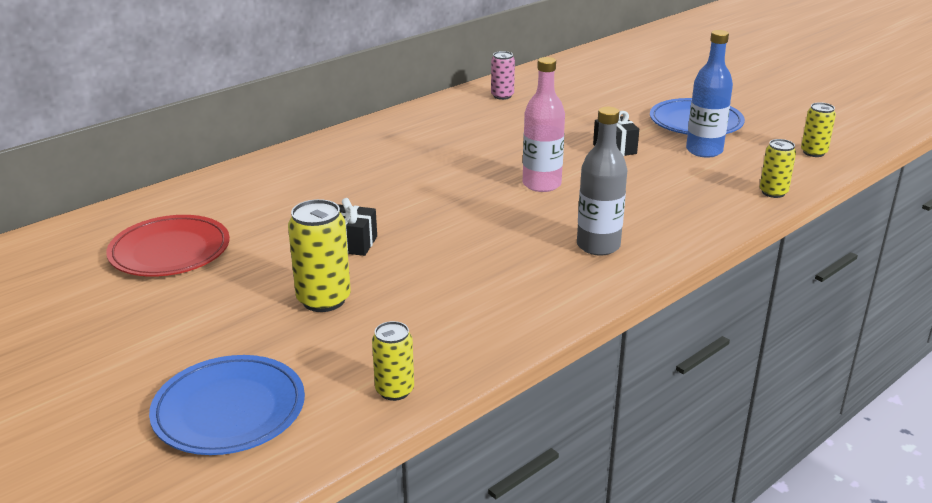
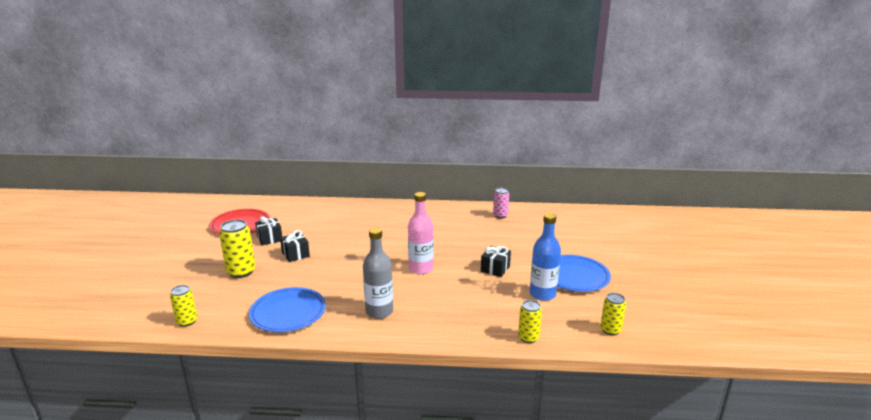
camera: 45 degrees right, 5 degrees down
(229, 410) = (139, 294): blue plate -> blue plate (288, 313)
(265, 245) = (270, 239): none -> black gift

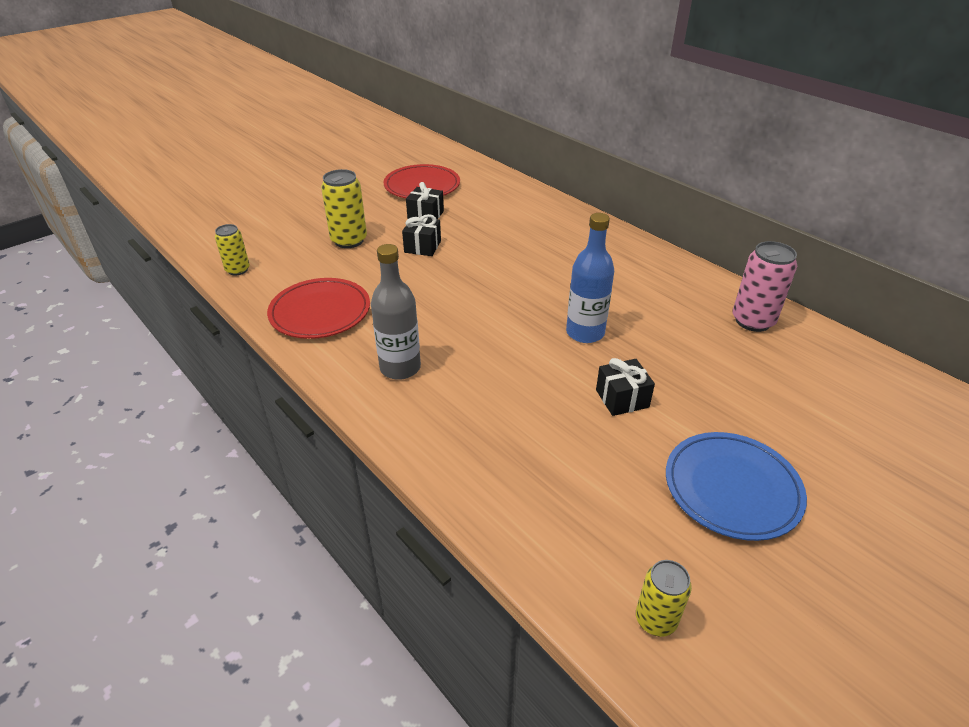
camera: 45 degrees right, 15 degrees up
(288, 313) = (320, 312): blue plate -> red plate
(421, 268) = (526, 340): pink bottle -> none
(500, 215) = (753, 321): pink can -> pink can, size x1.59
(528, 338) = (514, 532): yellow can -> none
(542, 294) = (634, 482): blue bottle -> blue bottle (585, 333)

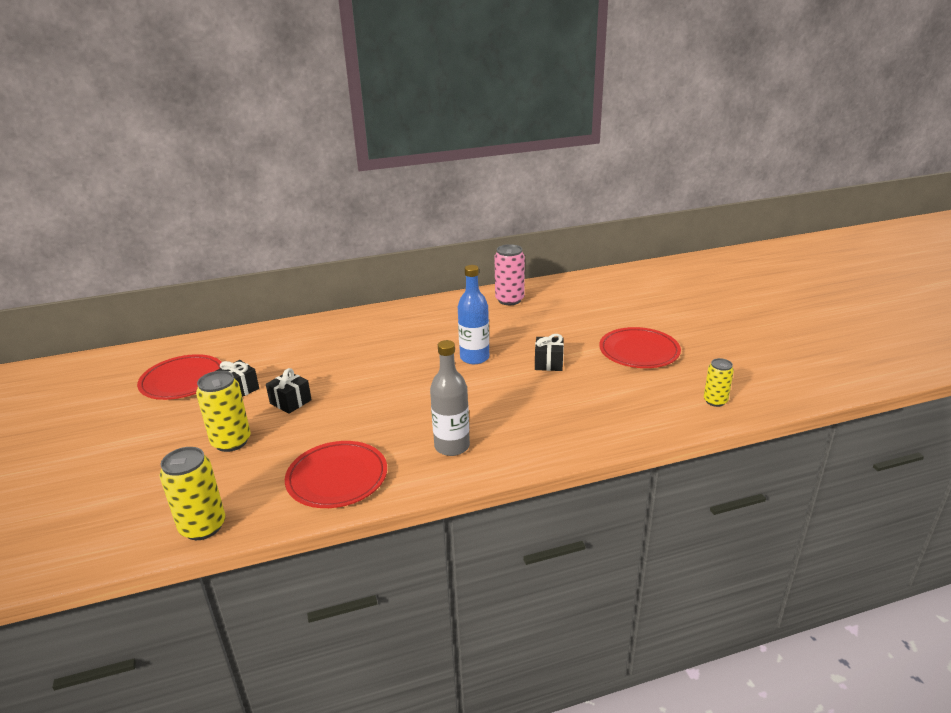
camera: 65 degrees left, 10 degrees down
(238, 270) = (203, 527): yellow can -> yellow can, size x1.59
(732, 488) = (639, 351): blue plate -> red plate

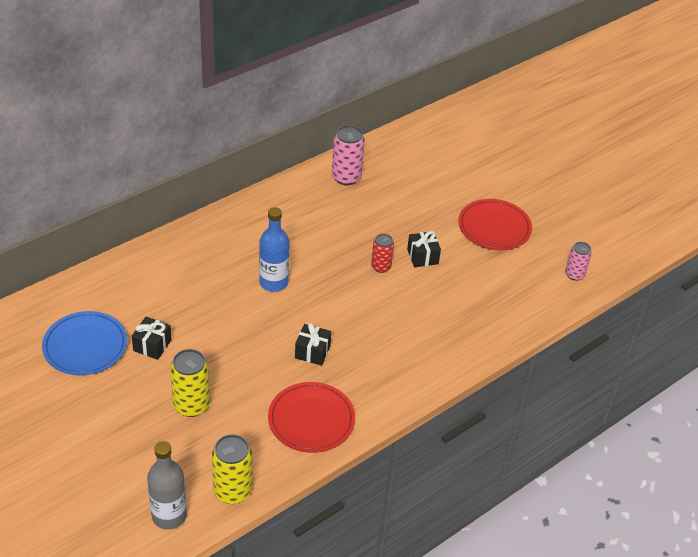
camera: 25 degrees left, 15 degrees up
(182, 381) = (85, 346): red plate -> blue plate
(290, 402) = (213, 349): black gift -> black gift (312, 352)
(452, 446) = (387, 367): grey bottle -> grey bottle (169, 516)
(474, 358) = (353, 262): blue bottle -> blue bottle (273, 282)
(500, 365) = (381, 267): none -> red can
(715, 401) = (574, 274): yellow can -> pink can

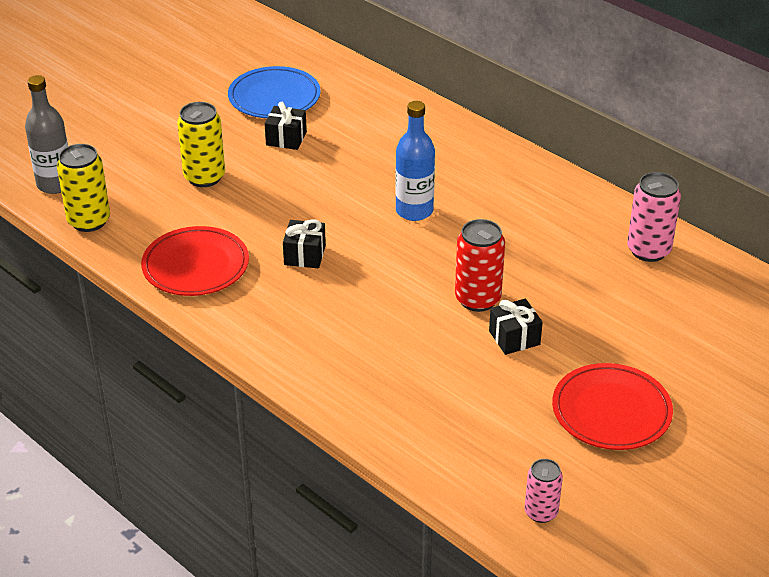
camera: 85 degrees right, 5 degrees down
(381, 267) = (477, 299): red can -> red can, size x1.59

